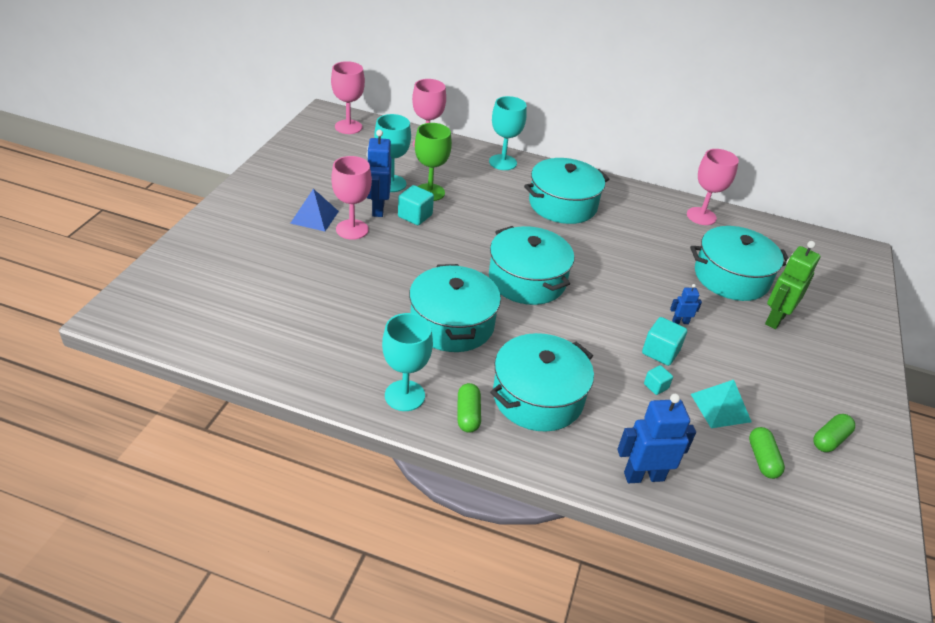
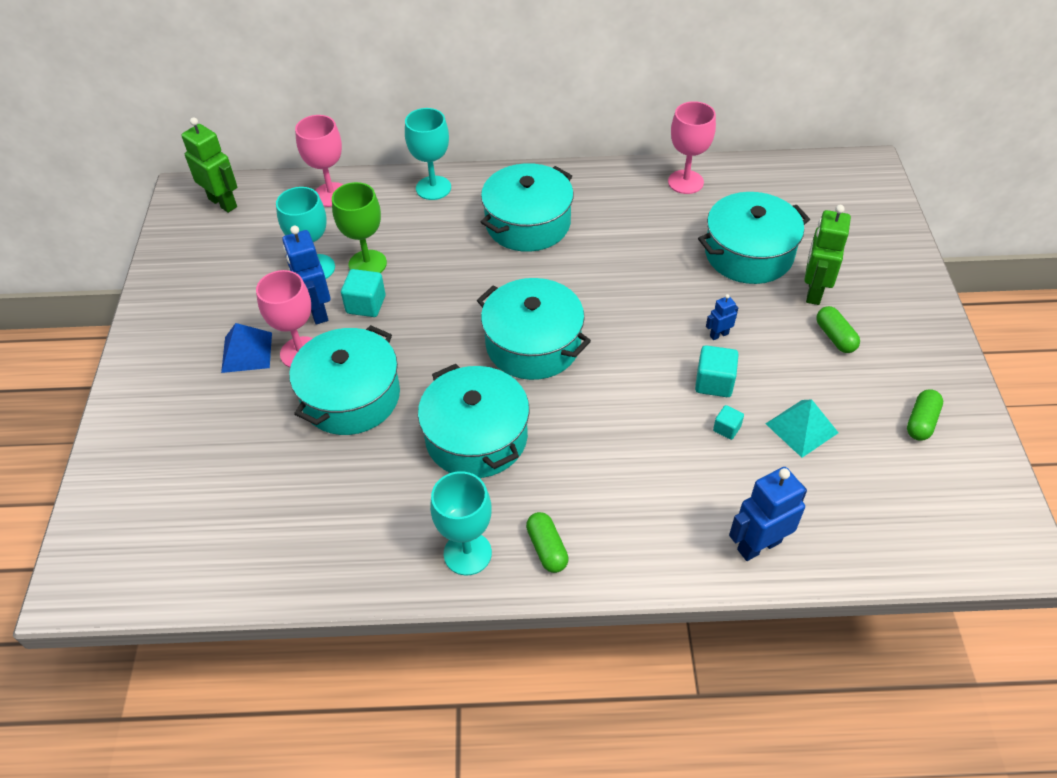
camera: 15 degrees left, 10 degrees up
(348, 127) = (223, 203): pink goblet -> green robot
(538, 397) = (611, 494): turquoise pot -> turquoise pot (351, 396)
(762, 459) = (866, 474): green capsule -> green capsule (835, 337)

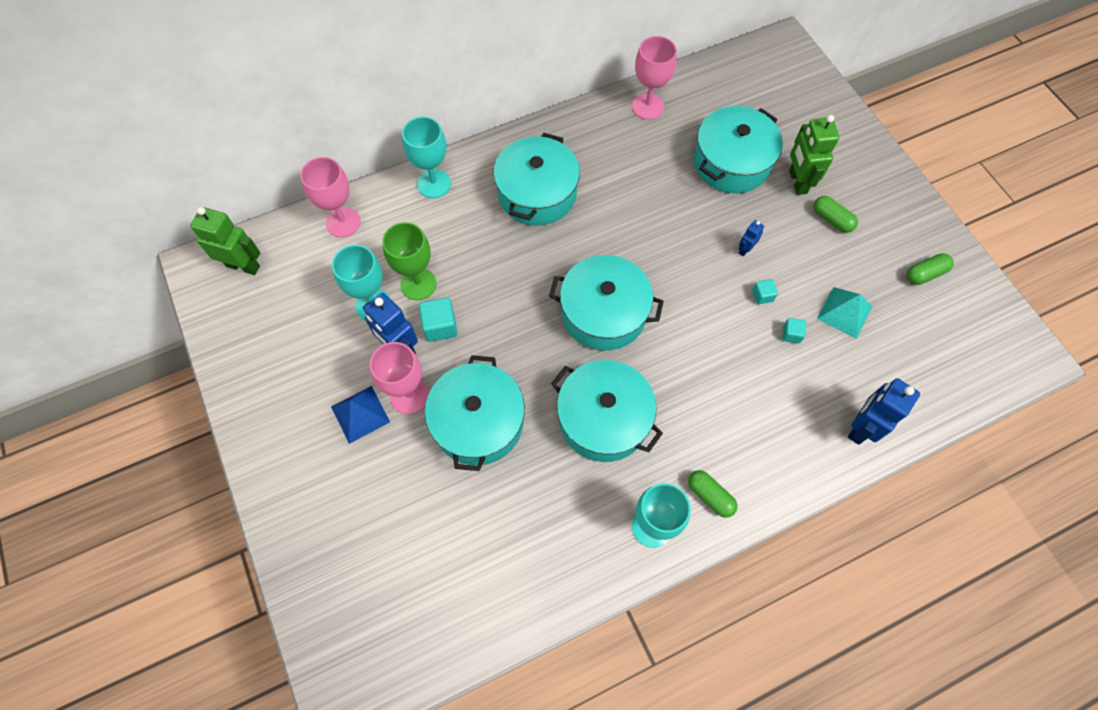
camera: 25 degrees left, 15 degrees up
(714, 382) = (762, 296): turquoise cube -> turquoise cube, size x0.59
(921, 422) = (925, 274): green capsule -> green capsule turned 60 degrees clockwise

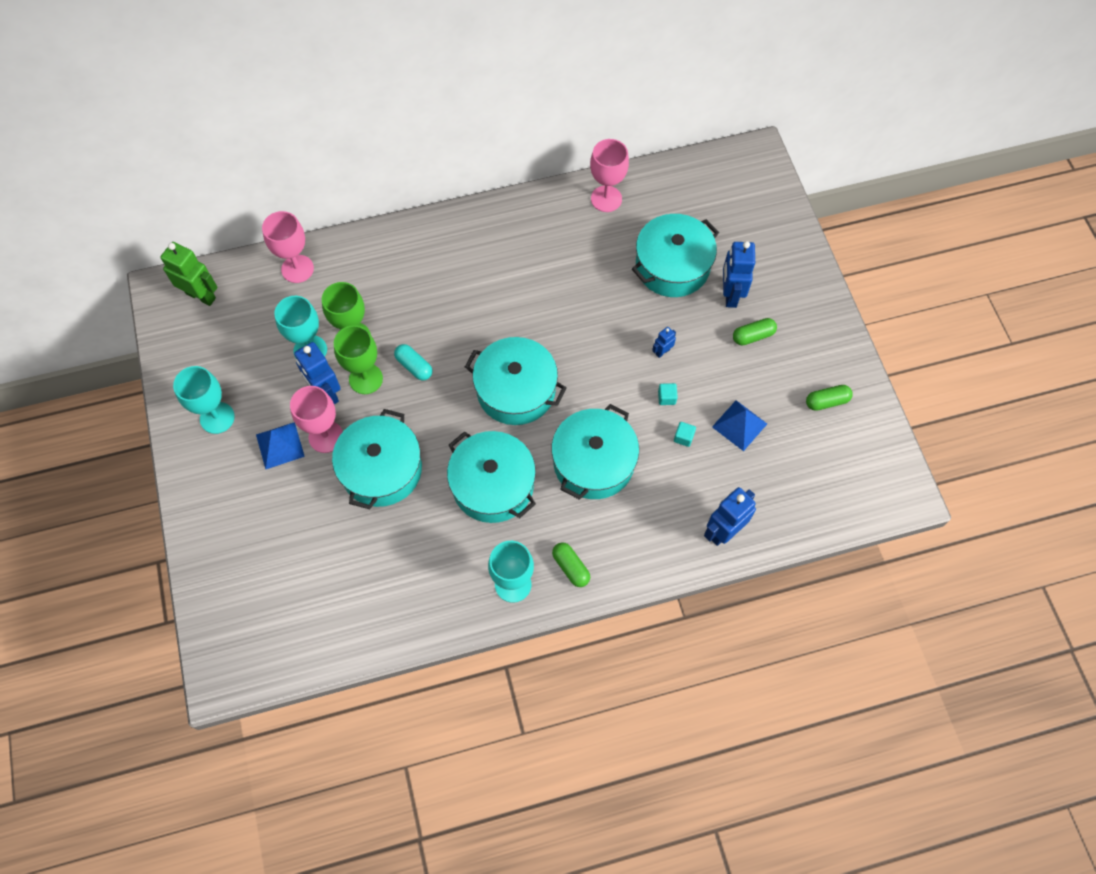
camera: 10 degrees right, 0 degrees up
(434, 184) = (387, 245): turquoise goblet -> turquoise goblet (217, 418)
(440, 326) = (366, 379): turquoise cube -> green goblet
(489, 305) = (414, 366): none -> turquoise capsule
(537, 193) = (481, 268): turquoise pot -> turquoise pot (594, 462)
(797, 182) = (730, 294): green robot -> blue robot
(832, 219) = (753, 336): green capsule -> green capsule turned 75 degrees counterclockwise
(844, 312) = (739, 425): turquoise pyramid -> blue pyramid

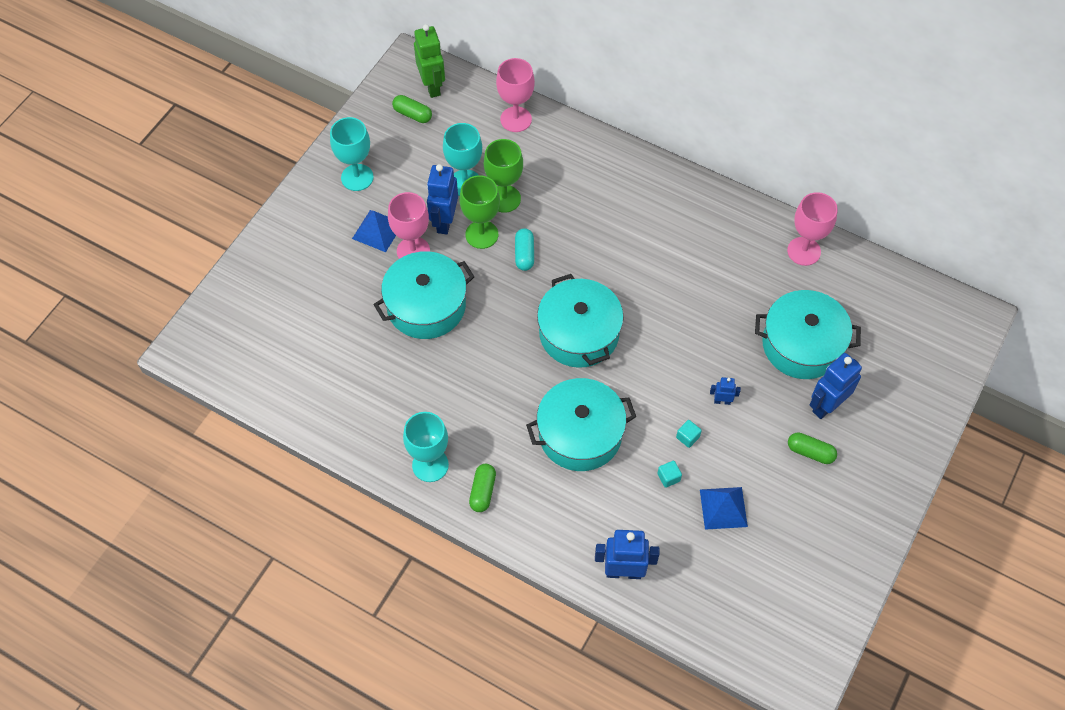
camera: 45 degrees right, 5 degrees down
(493, 485) = (490, 385): turquoise pot -> none
(826, 401) = (816, 554): green capsule -> green capsule (412, 114)

